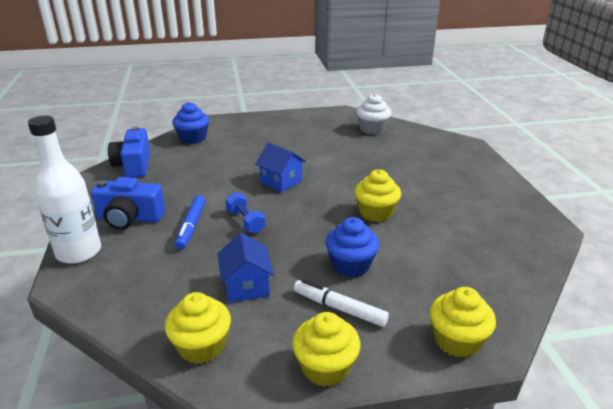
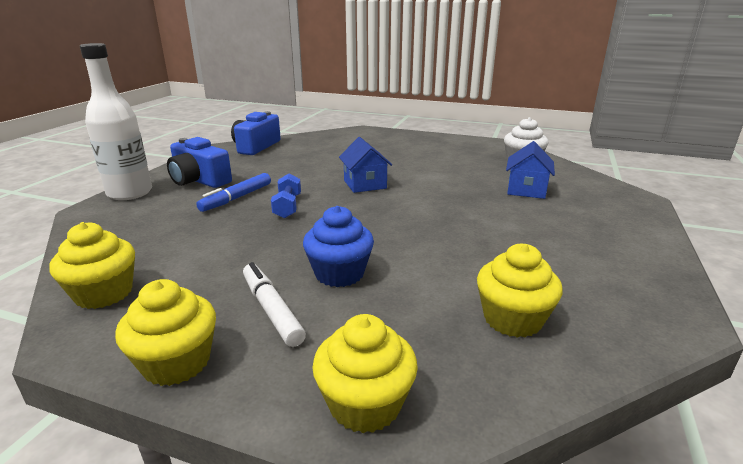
camera: 30 degrees right, 5 degrees down
(193, 138) = (329, 138): blue cupcake -> none
(246, 286) = (213, 258): blue house -> blue house (526, 190)
(376, 213) = (432, 234): yellow cupcake -> yellow cupcake (512, 319)

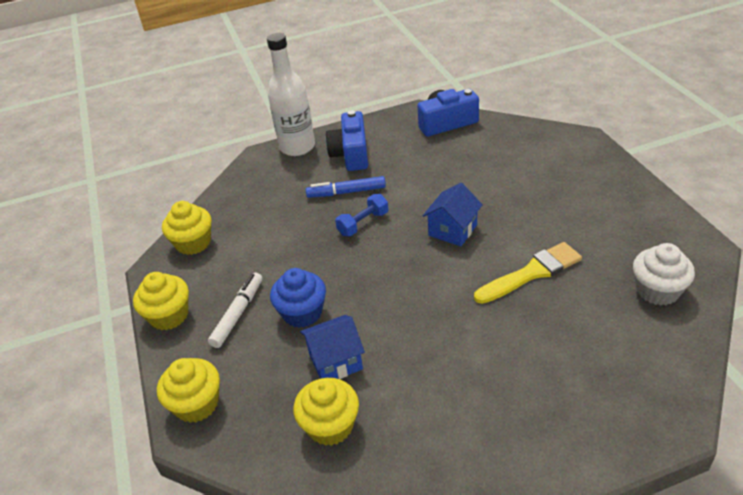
camera: 55 degrees right, 15 degrees up
(453, 181) = (532, 273): none -> yellow brush
(526, 190) = (578, 329): blue house -> blue house (335, 361)

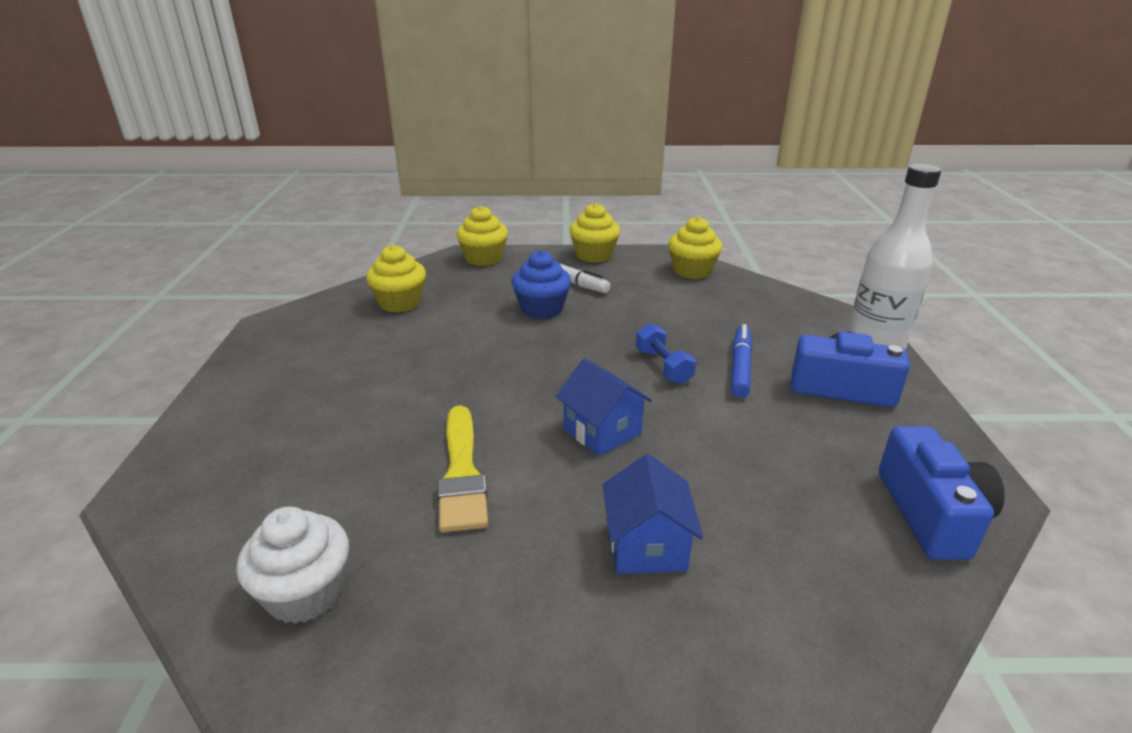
camera: 105 degrees right, 10 degrees down
(335, 361) = (464, 315): blue house -> blue house (647, 546)

